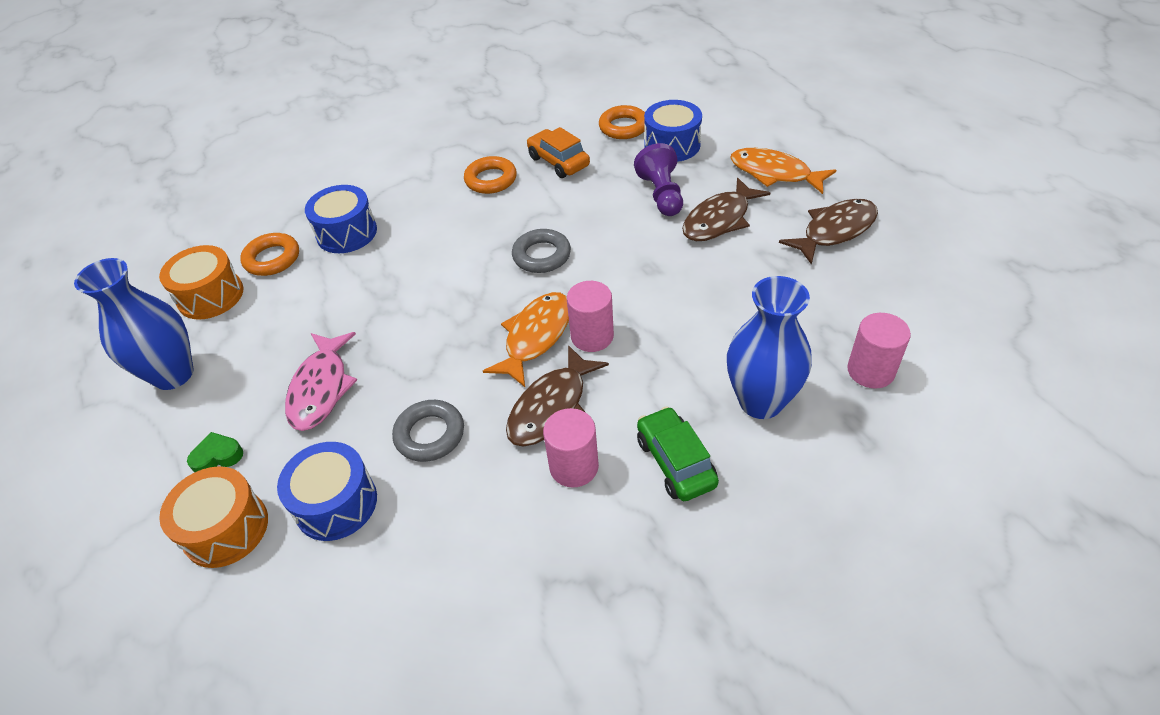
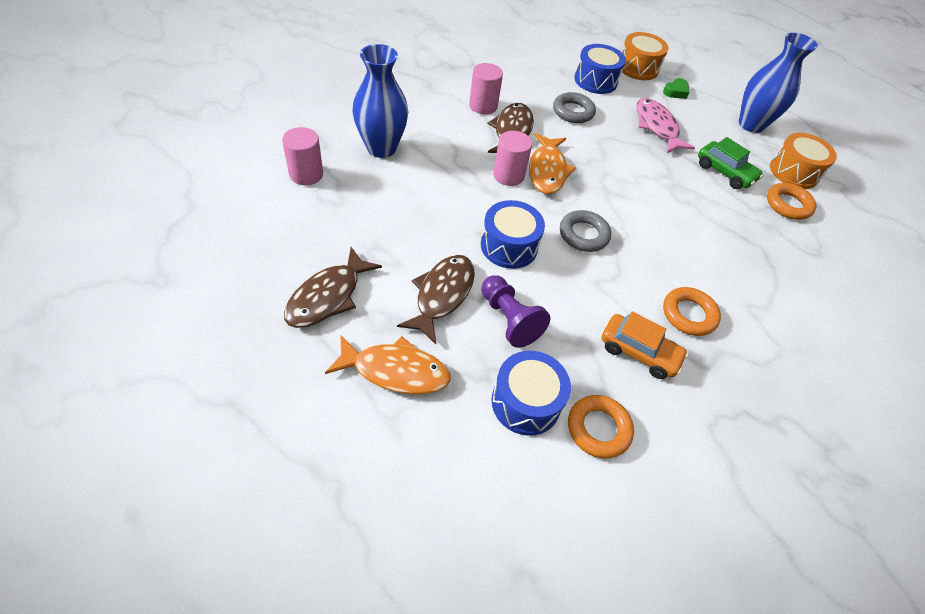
camera: 150 degrees right, 5 degrees up
(347, 233) = (758, 235): blue drum -> blue drum (509, 246)
(675, 462) = (427, 113): green car -> green car (724, 172)

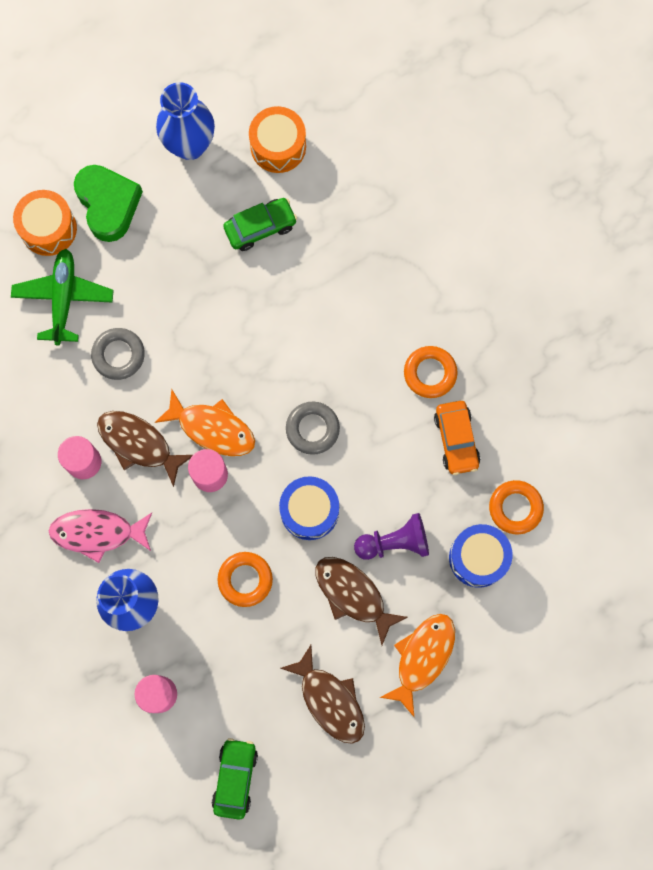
camera: 65 degrees left, 25 degrees up
(235, 237) = (235, 778): none -> green car
(595, 81) = (64, 298): blue drum -> green plane
(638, 352) = (456, 440): orange car -> orange car turned 120 degrees clockwise
(656, 127) = (168, 265): pink fish -> pink fish (97, 533)
(675, 92) = (108, 204): green heart -> green heart, size x2.10
(788, 205) = (323, 186): orange ring -> orange ring (245, 579)

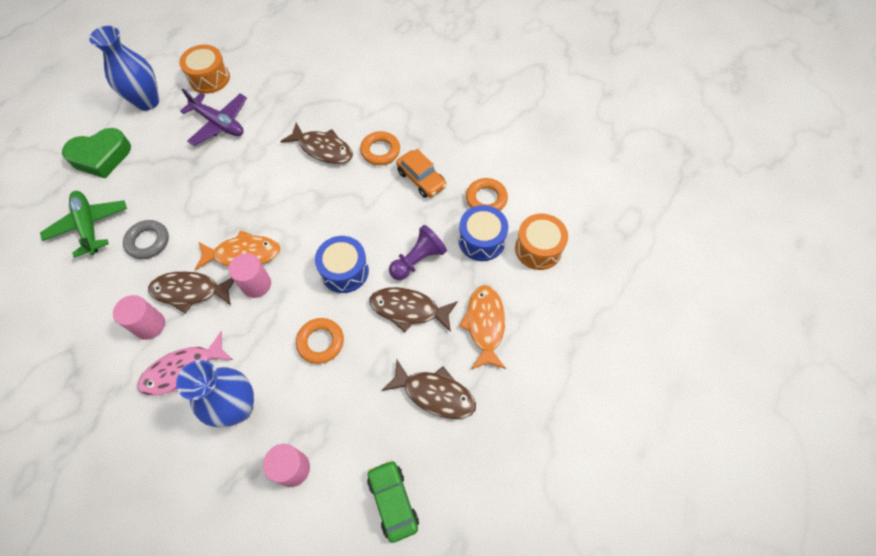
camera: 30 degrees left, 15 degrees down
(48, 228) = (60, 189): orange drum -> orange drum (538, 249)
(108, 204) = (101, 157): green heart -> green heart turned 120 degrees clockwise
(260, 227) = (219, 124): green car -> purple plane
(312, 429) = (318, 219): grey ring -> none
(364, 333) = (323, 149): none -> brown fish

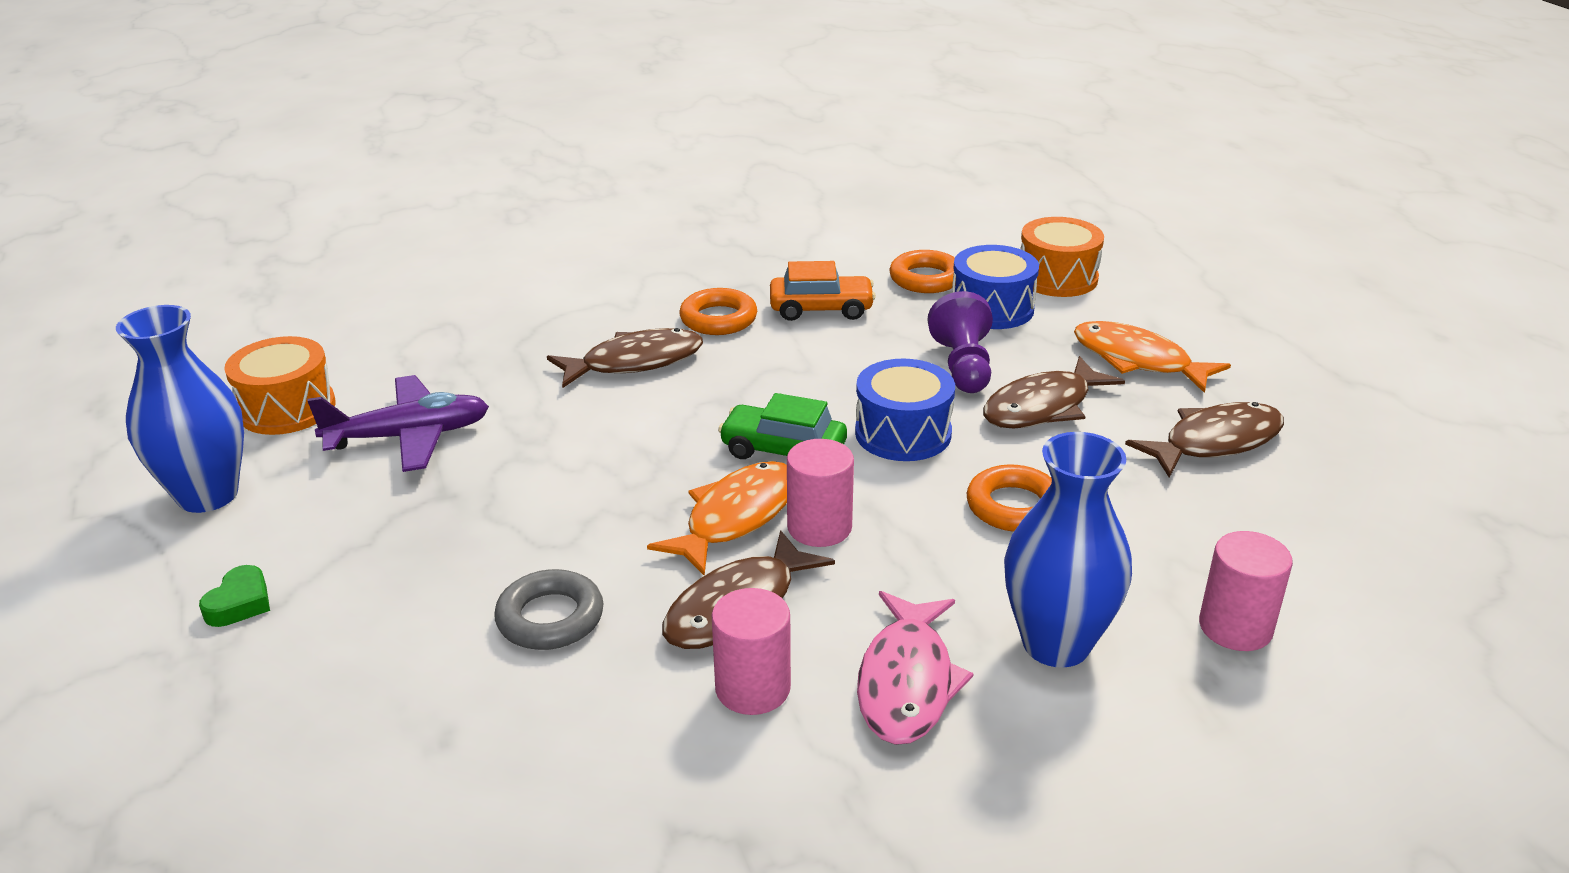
camera: 50 degrees left, 30 degrees down
(89, 226) = (391, 685): green plane -> none
(101, 157) = (240, 603): green heart -> green heart, size x0.48
(393, 501) = (1373, 549): green car -> green car (783, 450)

